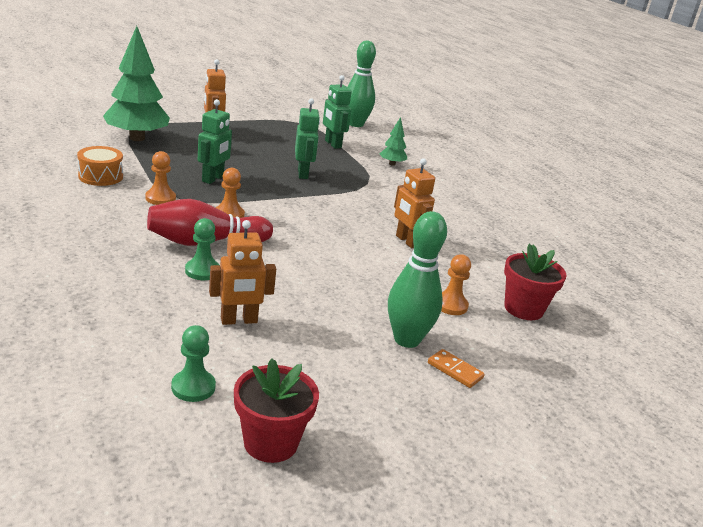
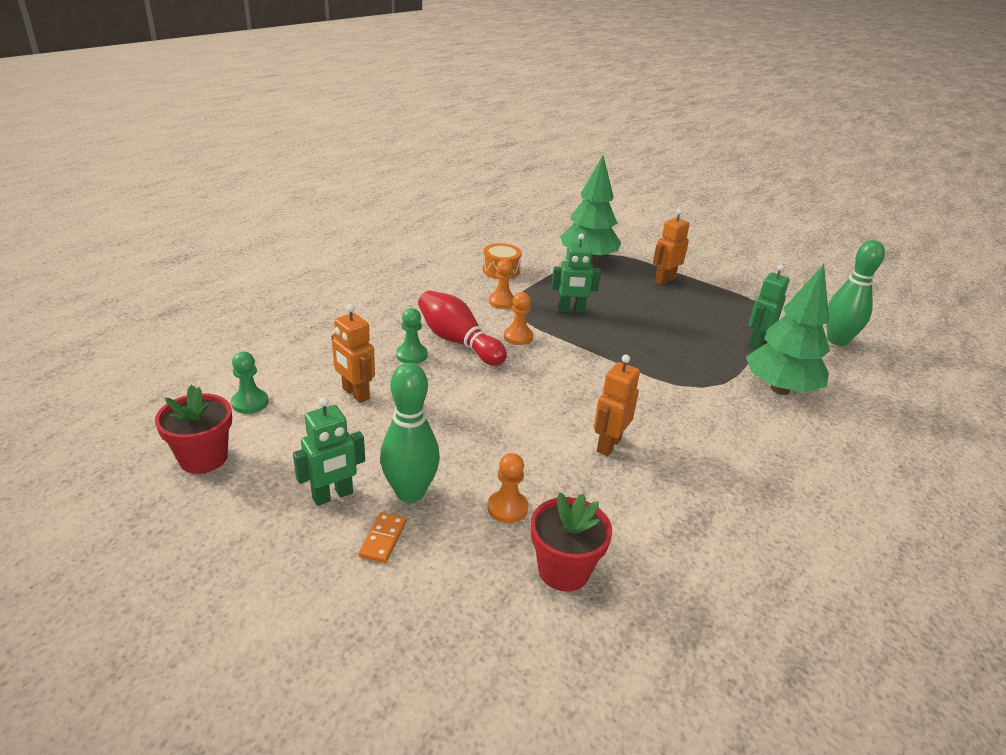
camera: 65 degrees right, 5 degrees up
(303, 174) = (657, 346): green robot -> green robot (333, 496)
(392, 164) = (780, 389): green tree -> green tree, size x2.15

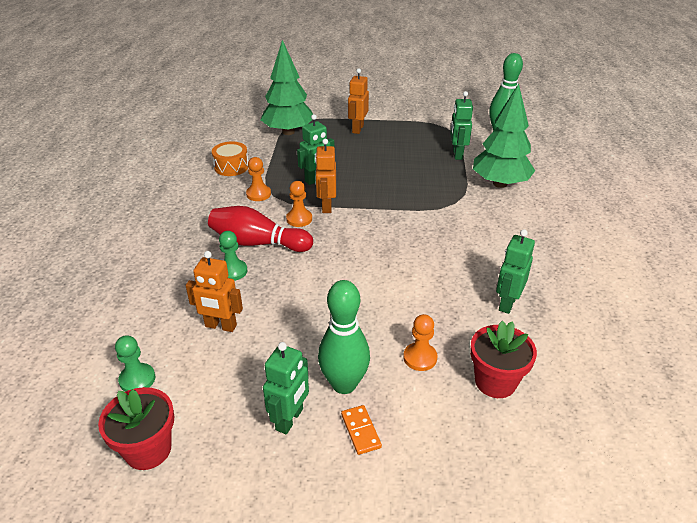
camera: 30 degrees left, 5 degrees up
(608, 445) = (438, 275): orange robot -> orange robot (326, 206)
(659, 505) = (507, 303): none -> green robot

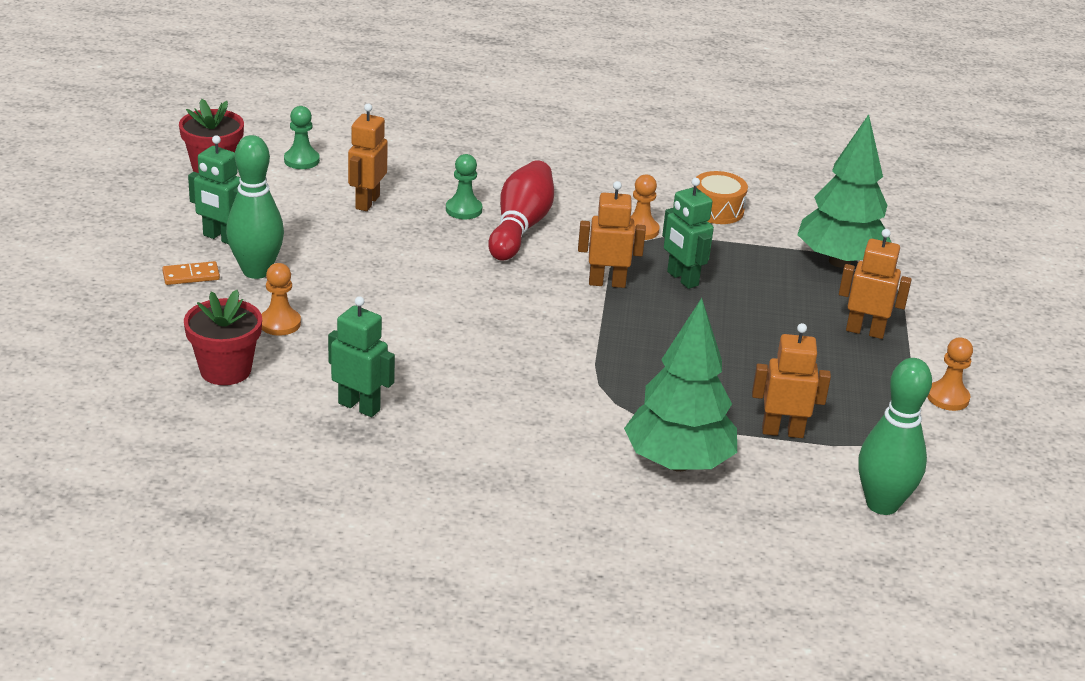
camera: 90 degrees right, 5 degrees down
(299, 219) = (575, 259): orange pawn -> orange pawn (947, 398)
(457, 154) = (782, 431): green robot -> orange robot

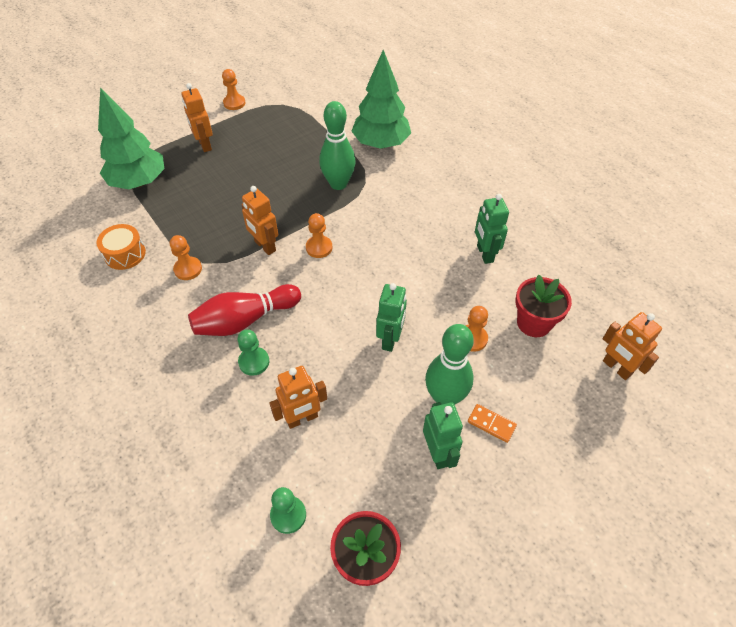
camera: 130 degrees left, 20 degrees up
(552, 311) = (319, 247): none -> orange pawn
(682, 279) = (226, 223): green robot -> green robot (390, 339)
(782, 431) = (320, 130): orange robot -> orange robot (616, 368)
(882, 504) = (334, 89): green bowling pin -> green bowling pin (338, 184)

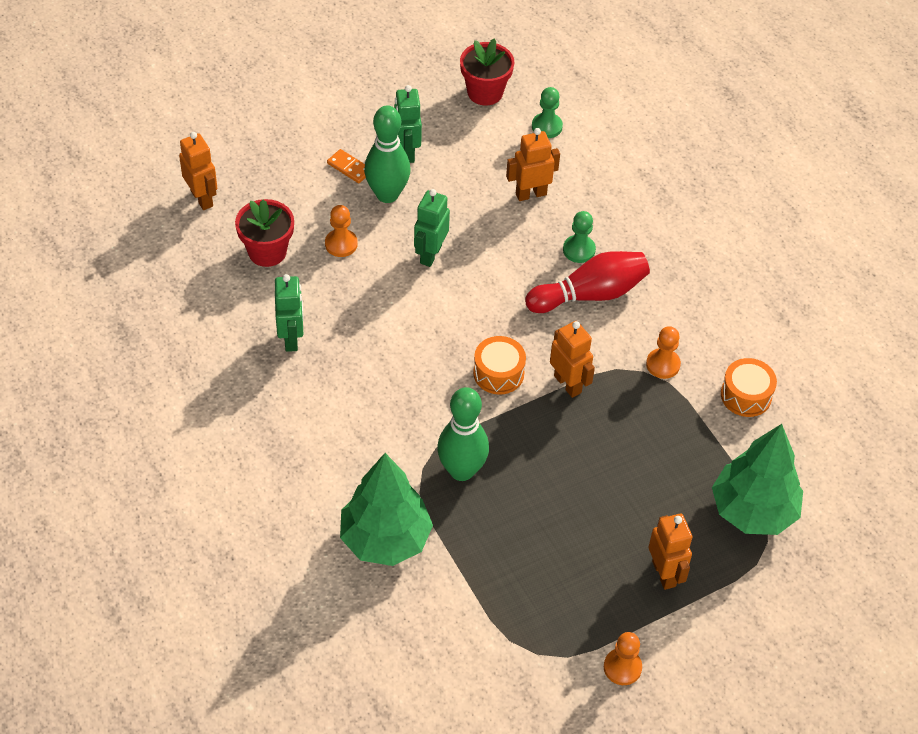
camera: 175 degrees left, 0 degrees up
(319, 247) = (498, 373): orange pawn -> orange drum

